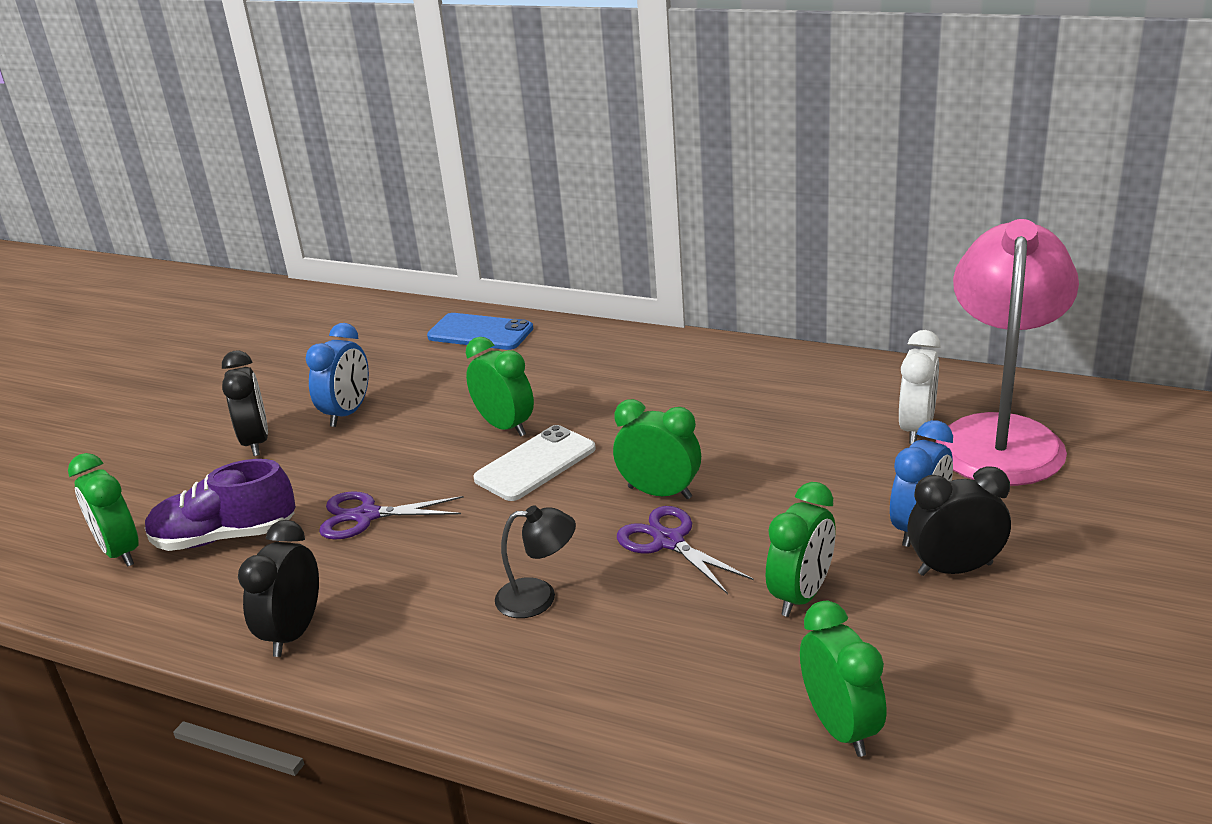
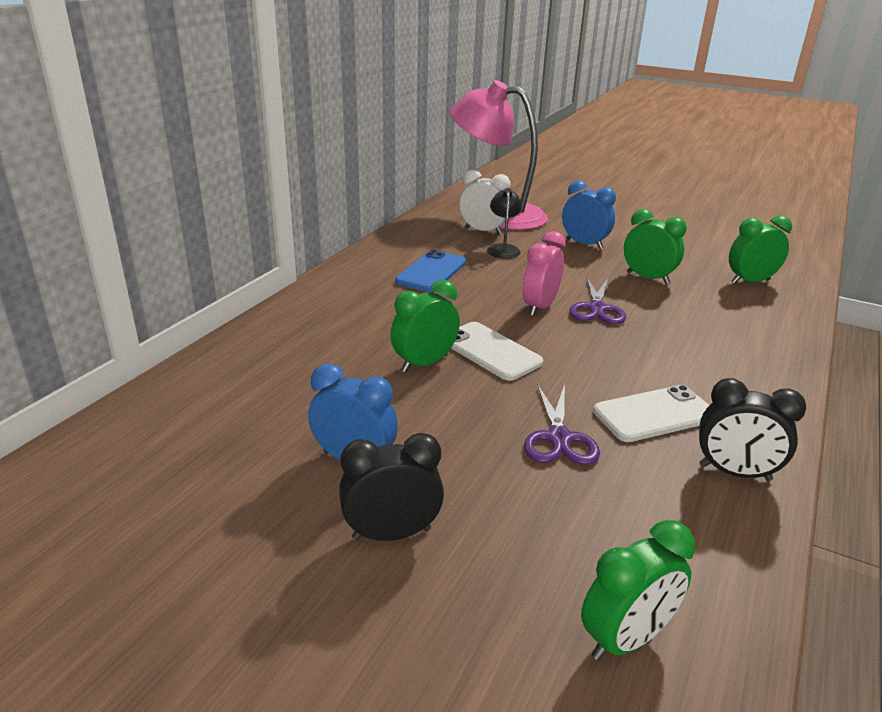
camera: 90 degrees left, 0 degrees up
(225, 537) = (593, 538): purple shoe -> none
(405, 581) = (654, 414): none -> white phone
(480, 333) = (223, 373): blue phone -> blue phone (431, 272)
(539, 597) = (664, 356): black lamp -> black lamp (503, 249)
(659, 493) = (539, 307): green clock -> pink clock
(668, 541) = (597, 309): purple scissors -> purple scissors turned 45 degrees counterclockwise
(955, 569) = (619, 242): black clock -> none

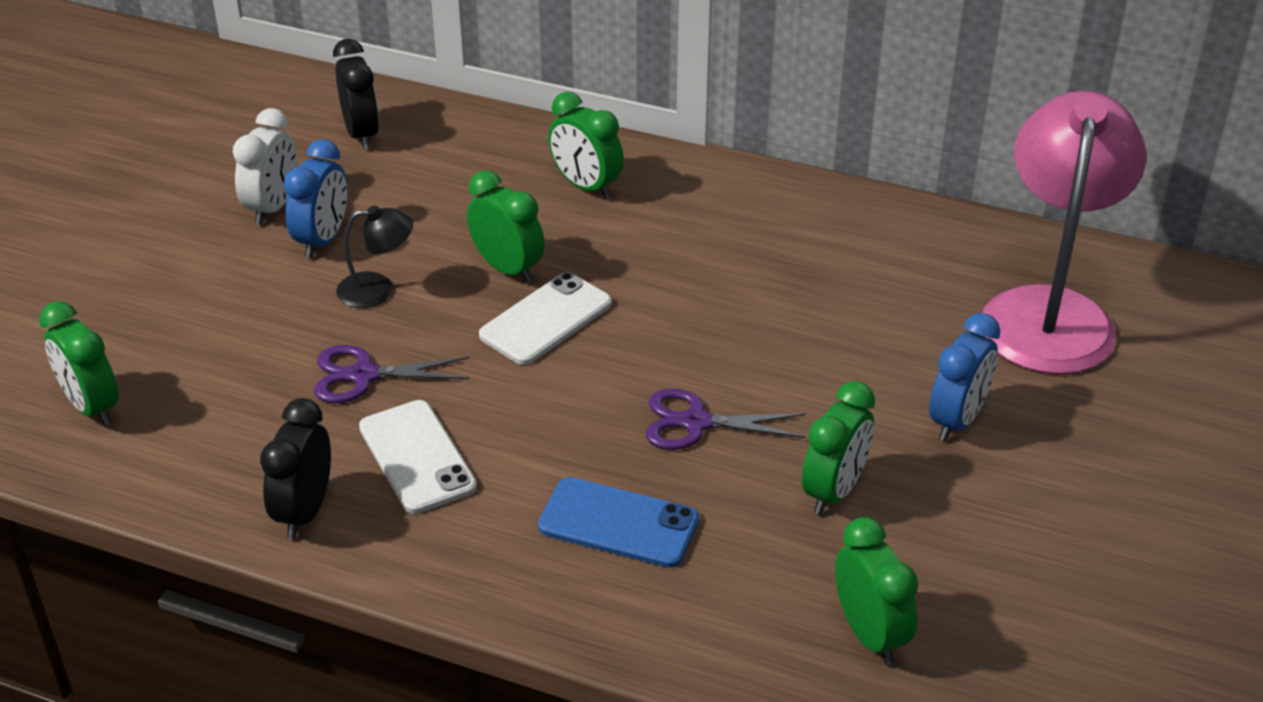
camera: 85 degrees right, 10 degrees up
(327, 325) = (586, 186): none -> green clock
(391, 534) = (221, 273): black clock -> black clock (361, 134)
(431, 272) = (770, 255): blue phone -> blue phone (618, 523)
(483, 231) = (961, 298): white clock -> white clock (273, 207)
(503, 249) = (891, 323): black lamp -> black lamp (377, 290)
(539, 307) = (684, 363): pink clock -> none

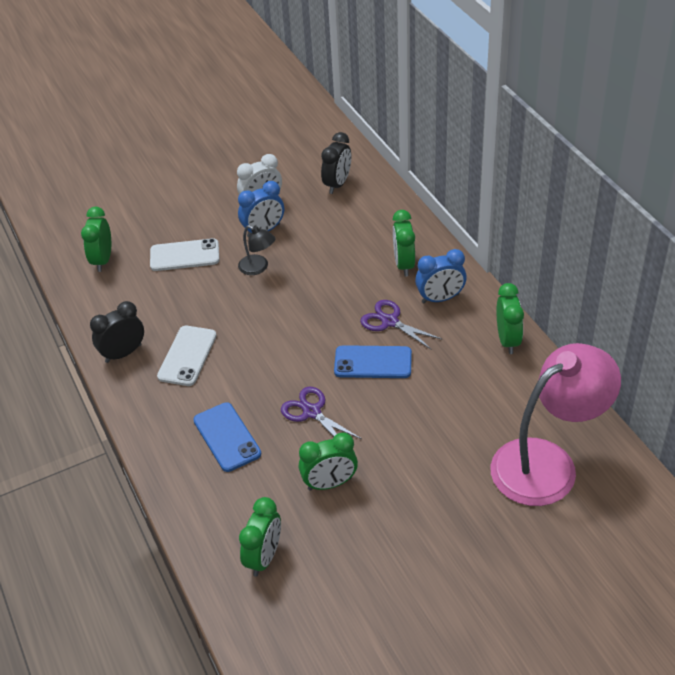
camera: 45 degrees right, 5 degrees up
(364, 375) = (209, 306): purple scissors -> purple scissors (390, 321)
(507, 269) = (321, 288): green clock -> green clock (507, 340)
(546, 319) = (308, 323): white phone -> white phone (184, 255)
(698, 319) = (373, 362): none -> blue phone
(957, 420) = (428, 487): blue clock -> blue clock (440, 298)

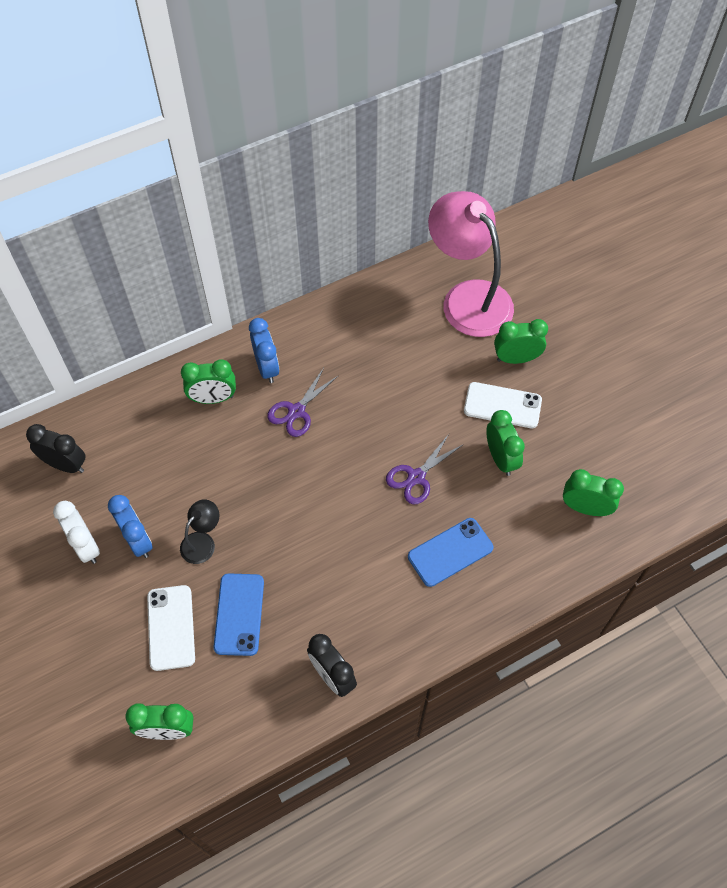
camera: 95 degrees left, 15 degrees up
(187, 356) = (338, 604): white phone -> white phone (502, 405)
(373, 362) = (352, 426): blue phone -> blue phone (239, 614)
(507, 340) = (326, 316): green clock -> green clock (516, 359)

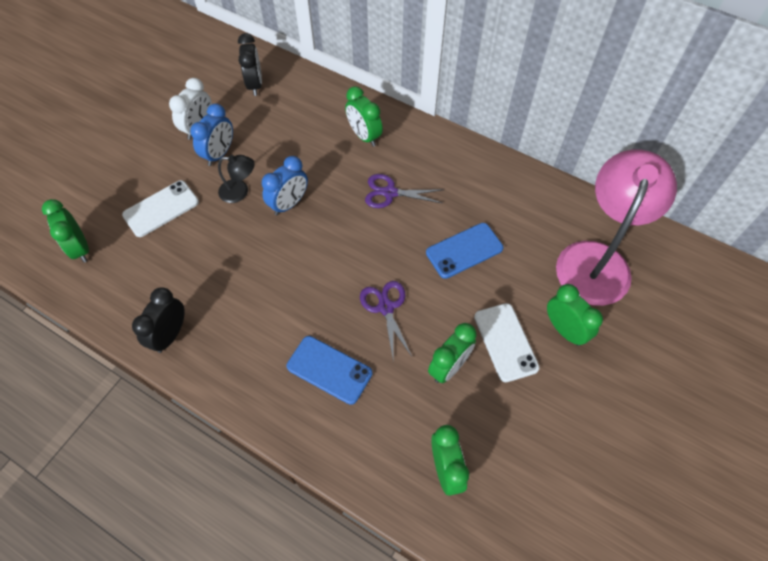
camera: 60 degrees right, 0 degrees up
(239, 614) = (192, 245): blue phone -> blue phone (464, 250)
(267, 368) = (415, 154): blue clock -> blue clock (289, 204)
(416, 477) = (386, 307): purple scissors -> purple scissors turned 60 degrees clockwise

